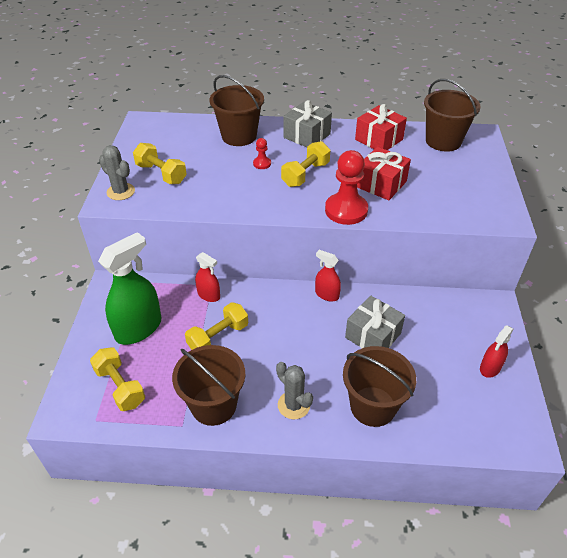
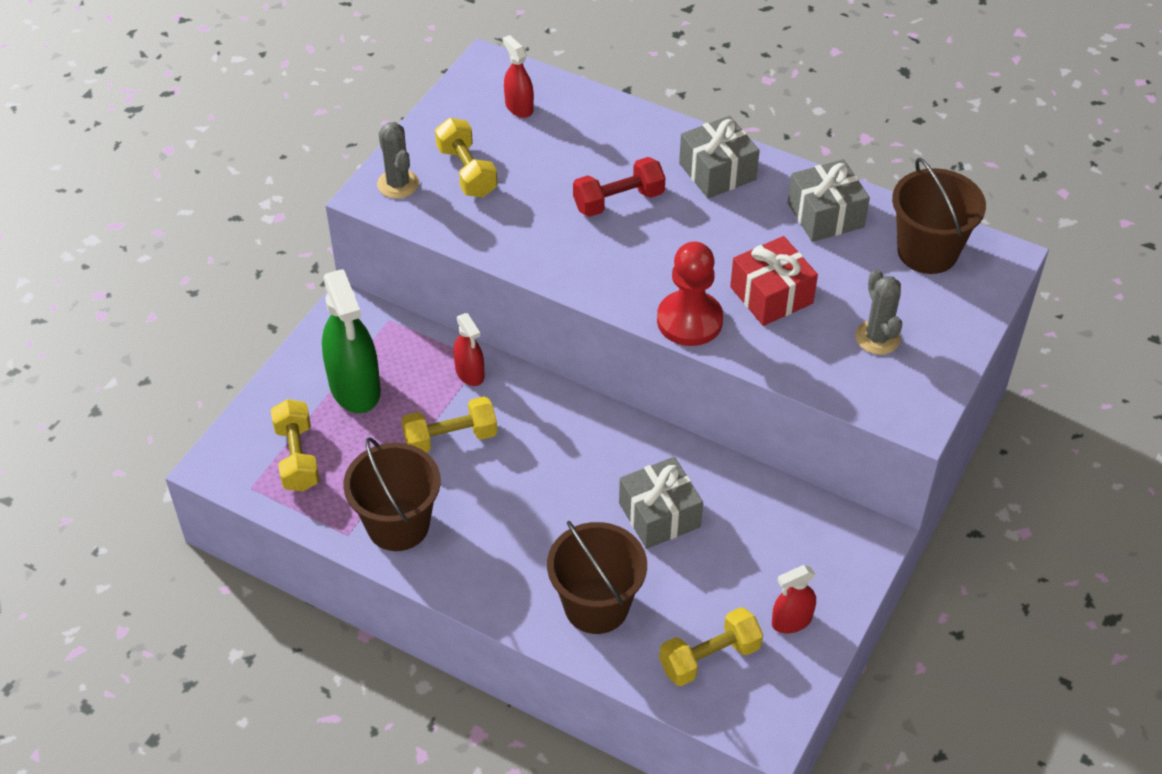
camera: 25 degrees right, 5 degrees up
(138, 328) = (355, 387): green spray bottle -> green spray bottle turned 90 degrees clockwise
(239, 136) = (614, 139): brown bucket -> none
(262, 163) = (618, 201): red pawn -> red dumbbell
(293, 405) = (496, 564): grey cactus -> grey cactus (877, 338)
(305, 174) = (670, 241): yellow dumbbell -> yellow dumbbell (709, 658)
(327, 294) = (633, 432): red spray bottle -> red spray bottle (519, 107)
(379, 140) = (825, 215): red gift -> grey gift

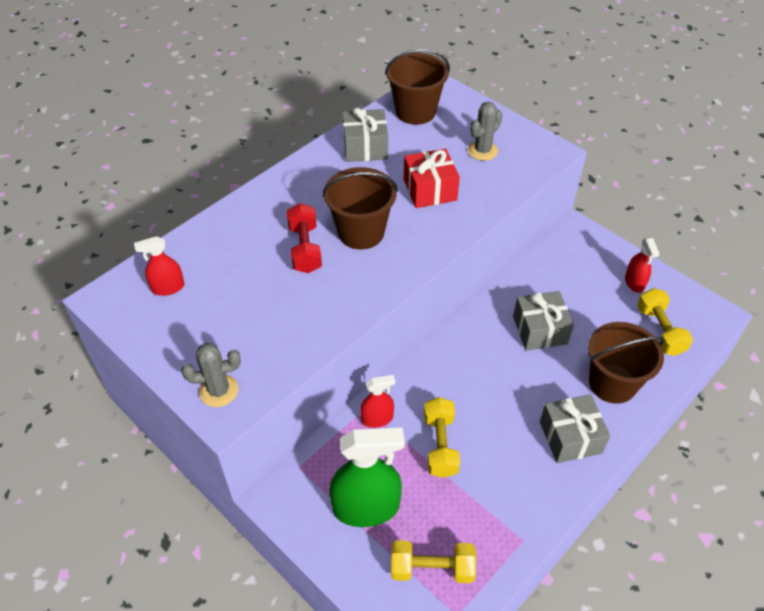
camera: 75 degrees left, 0 degrees up
(398, 525) = (519, 499): brown bucket -> brown bucket (361, 232)
(467, 171) = (227, 338): yellow dumbbell -> none
(689, 320) = (440, 236): red pawn -> none
(717, 171) = (299, 189): grey gift -> grey gift (570, 437)
(877, 338) = (482, 151): grey cactus -> grey cactus turned 45 degrees counterclockwise

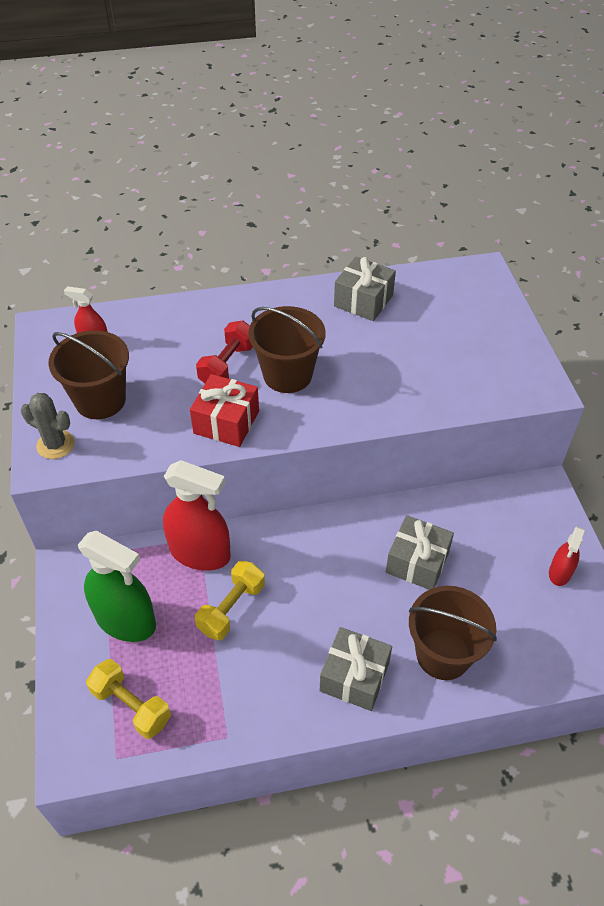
camera: 35 degrees right, 0 degrees up
(377, 418) = (200, 553): red spray bottle -> red spray bottle, size x1.90
(415, 111) = (442, 289): brown bucket -> brown bucket (100, 400)
(430, 190) = (386, 367): red gift -> red gift (226, 422)
(482, 151) = (472, 355): grey cactus -> none
(659, 330) = (542, 634): yellow dumbbell -> none

